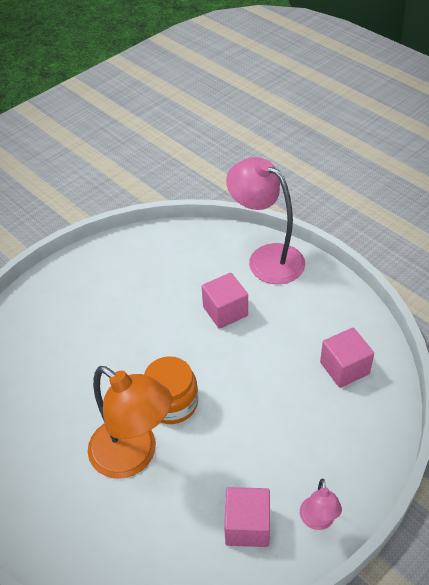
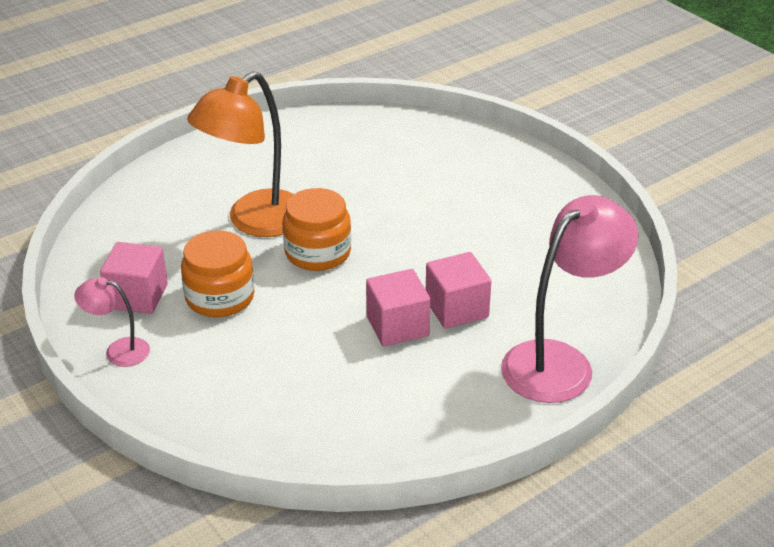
camera: 95 degrees right, 10 degrees down
(237, 461) = (220, 297): none -> orange jar
(344, 368) = (328, 413): pink cube -> pink cube (397, 326)

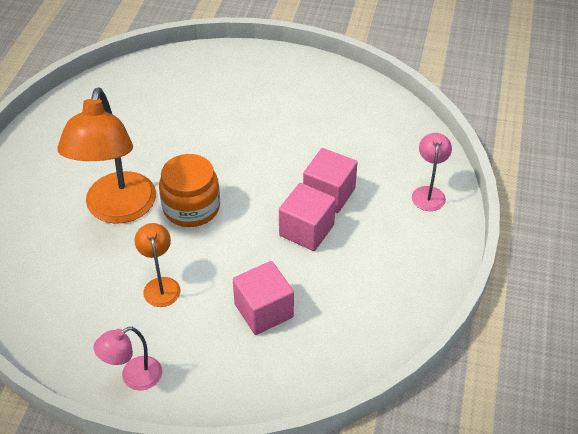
camera: 40 degrees left, 10 degrees up
(137, 296) = (96, 324): pink cube -> pink cube (264, 311)
(220, 297) = (160, 285): orange jar -> orange lamp
(560, 362) = (428, 193): pink lamp -> pink lamp, size x0.49

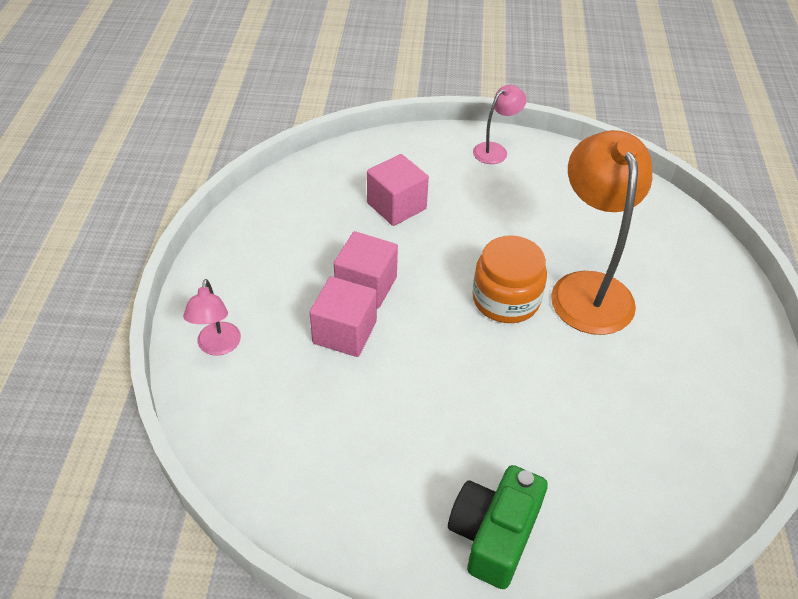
camera: 170 degrees right, 0 degrees up
(160, 285) = (504, 218): orange lamp -> none
(253, 75) = (493, 535): none -> green camera

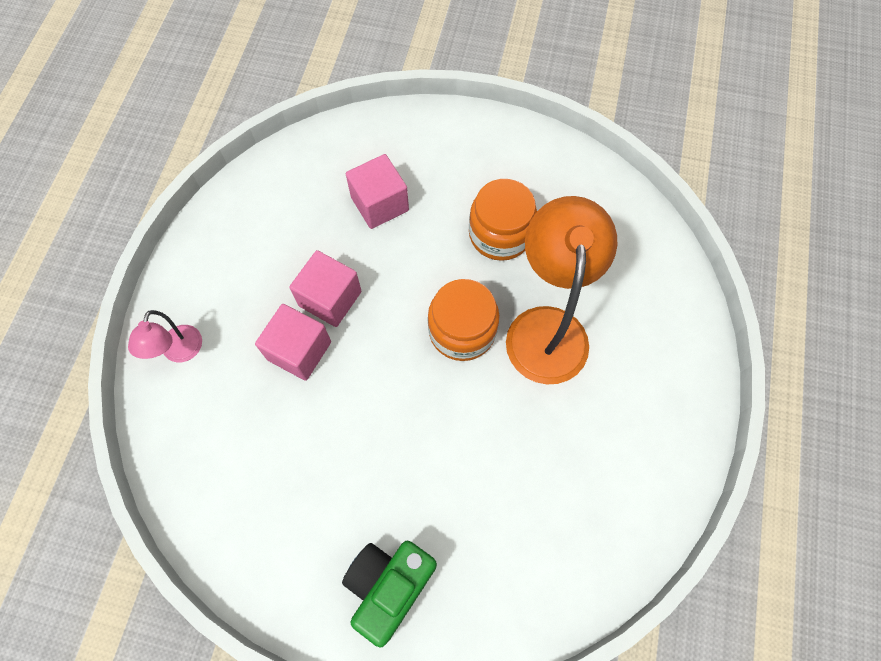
camera: 10 degrees right, 20 degrees up
(495, 150) = (496, 141): pink lamp -> none
(520, 219) = (500, 234): none -> orange jar

